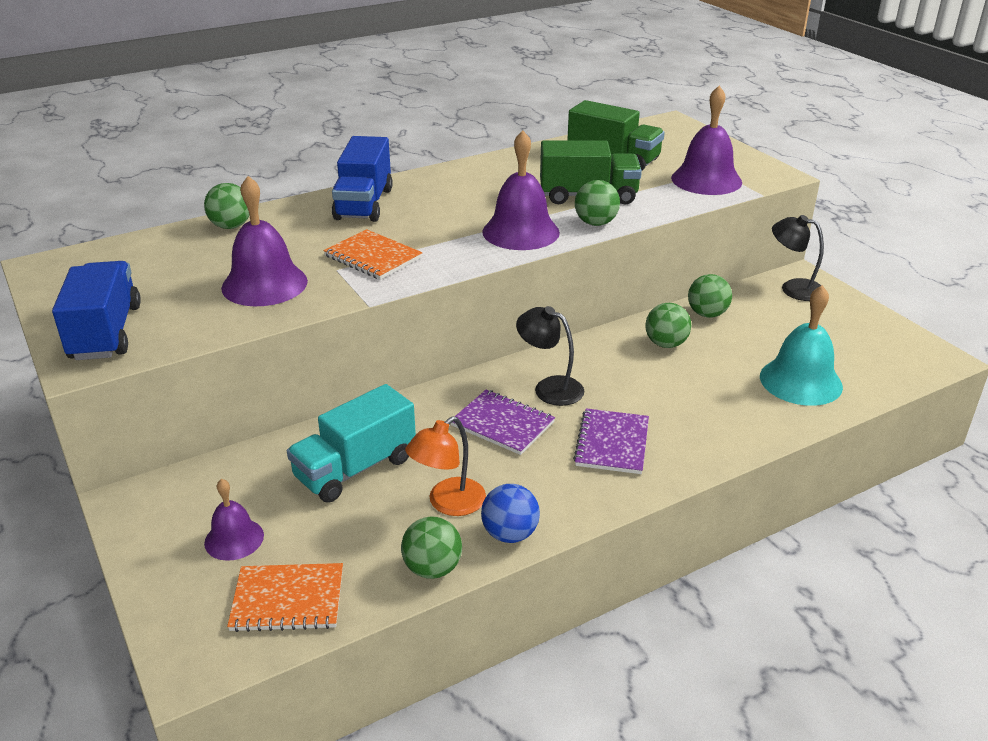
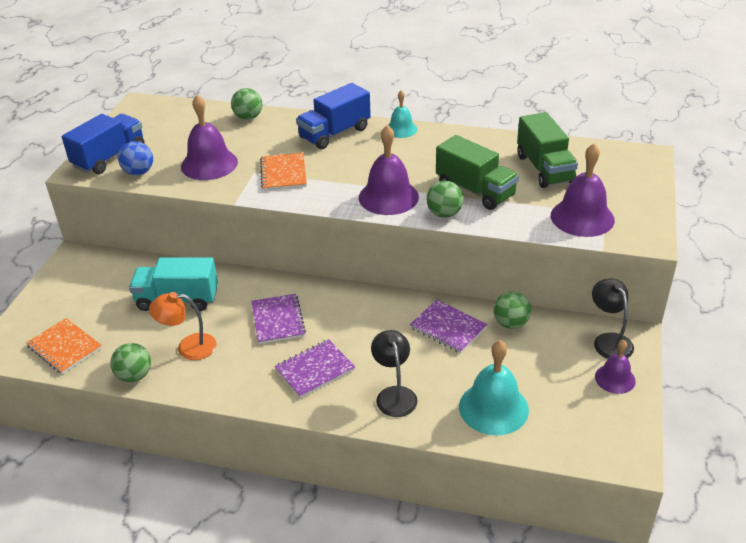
camera: 45 degrees right, 5 degrees up
(234, 539) = (85, 302): purple bell -> purple bell (615, 378)
(428, 176) = (401, 129): none -> turquoise bell
(510, 534) = (190, 383): blue ball -> blue ball (139, 172)
(549, 387) = (335, 314): black lamp -> black lamp (394, 394)
(666, 344) = (448, 328): green ball -> purple notebook

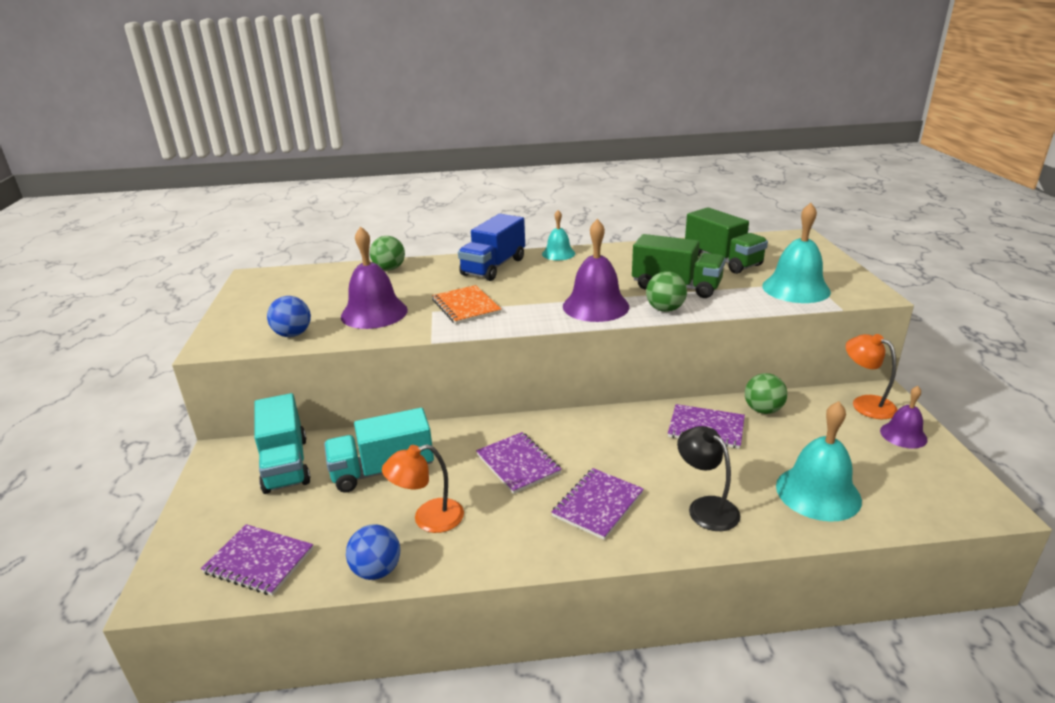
camera: 20 degrees left, 10 degrees down
(64, 347) = (259, 561): orange notebook -> purple notebook
(109, 157) = (246, 327): blue truck -> none
(114, 276) = (285, 464): none -> turquoise truck
(134, 376) = (377, 570): green ball -> blue ball
(582, 217) = (796, 288): purple bell -> turquoise bell
(609, 341) = (865, 403): black lamp -> orange lamp

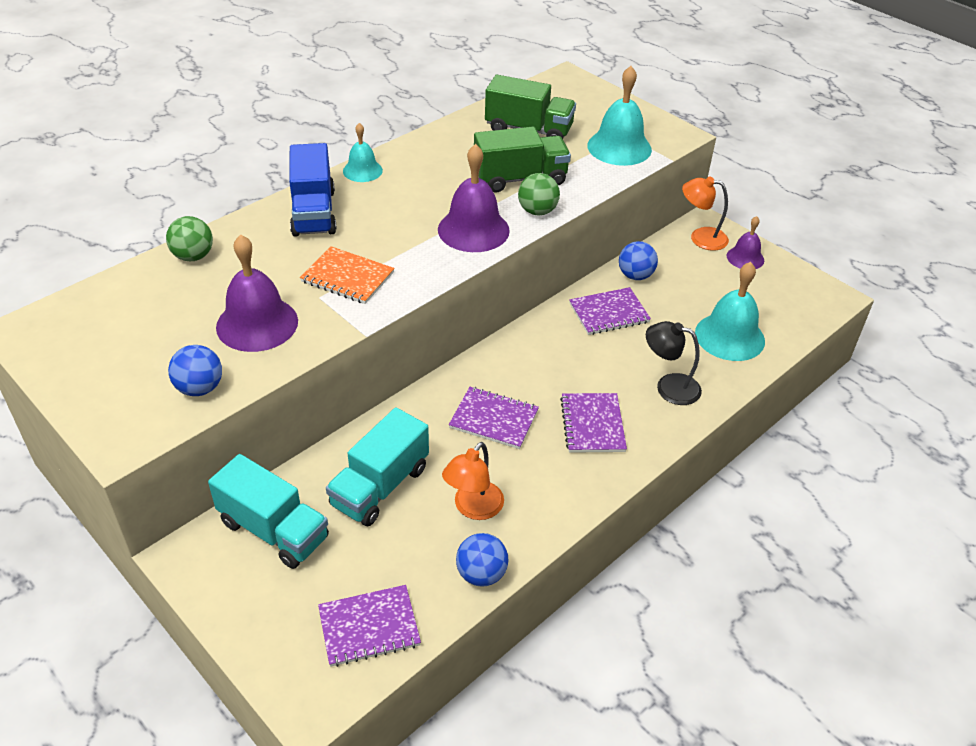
camera: 40 degrees left, 15 degrees up
(763, 410) = (635, 275): green ball -> blue ball

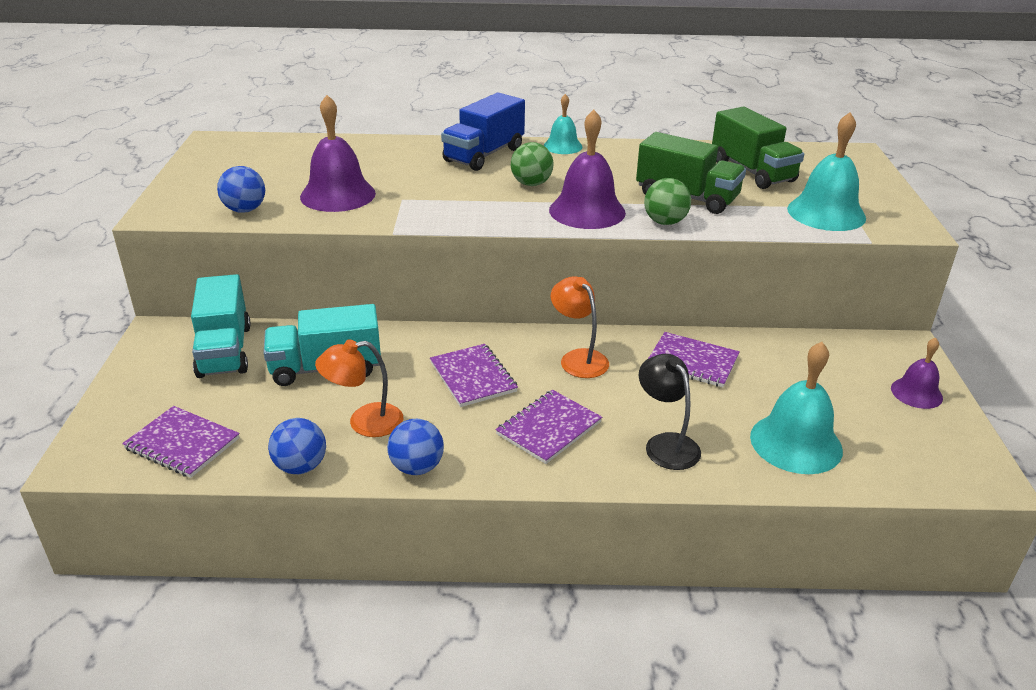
camera: 45 degrees right, 10 degrees down
(193, 256) = (365, 146): green ball -> green ball (531, 184)
(347, 277) = (441, 197): orange notebook -> none
(635, 275) = (763, 349): blue ball -> blue ball (417, 467)
(700, 238) = (885, 354): orange lamp -> orange lamp (578, 358)

